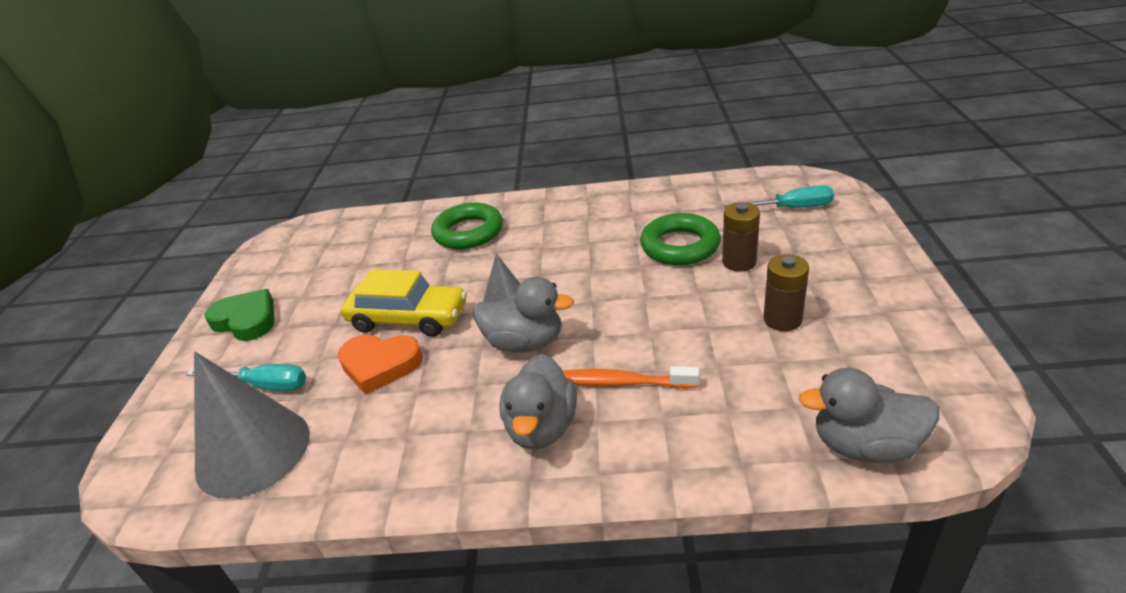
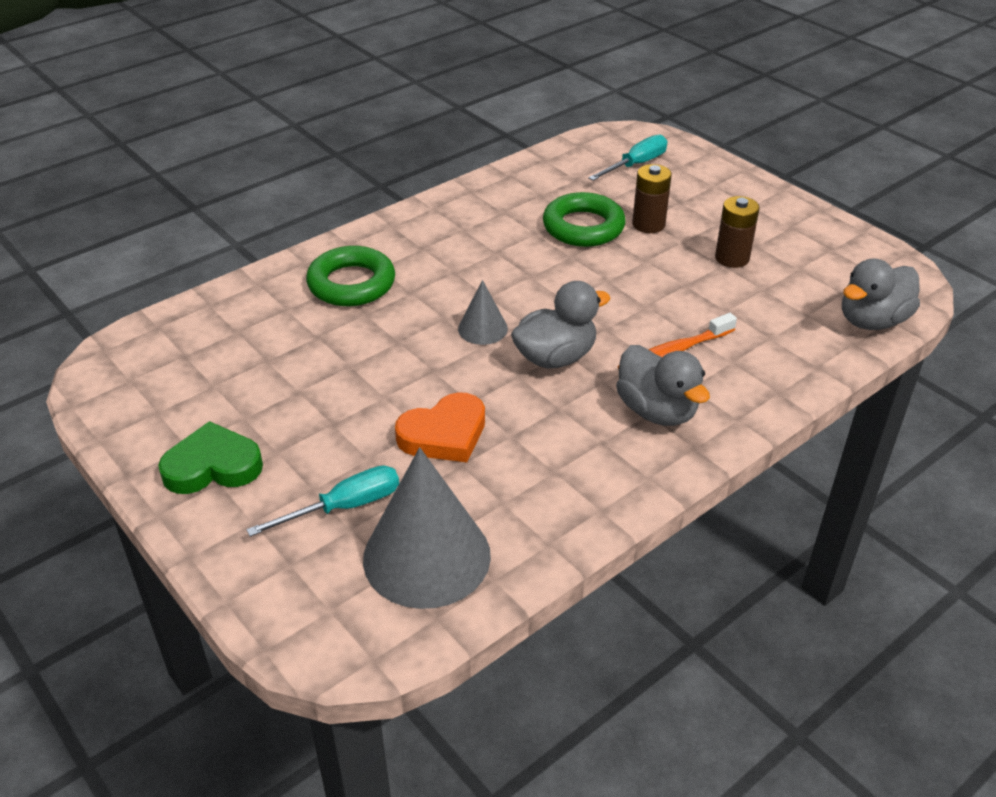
camera: 45 degrees left, 5 degrees up
(408, 318) = (410, 385): yellow car -> none

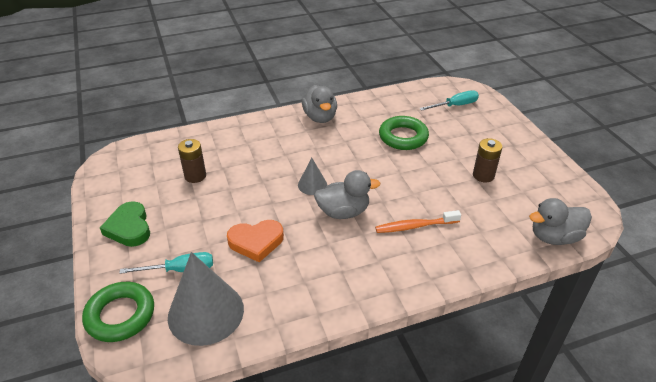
camera: 20 degrees right, 0 degrees up
(212, 466) = (129, 228): green heart -> green heart turned 120 degrees counterclockwise
(351, 284) = (257, 142): green ring -> green ring (120, 315)
(648, 224) = (443, 143): brown battery -> brown battery (195, 176)
(657, 411) = (384, 260): grey duck -> grey duck (320, 117)

